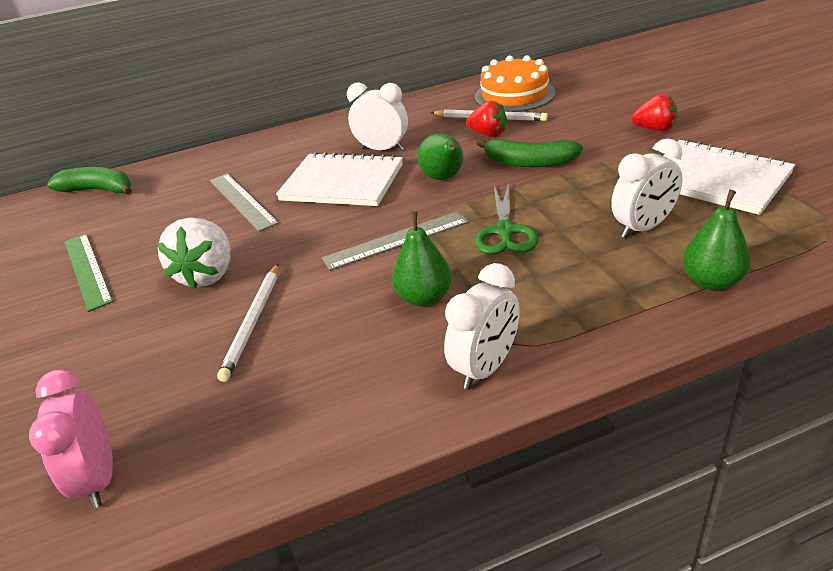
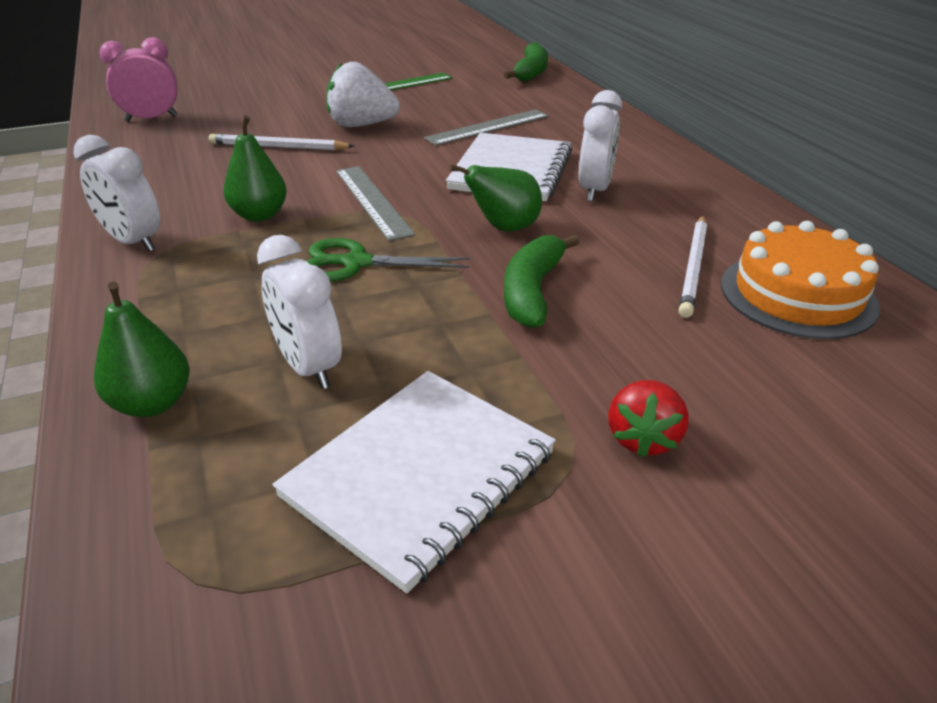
camera: 85 degrees right, 0 degrees up
(488, 134) = (635, 263): red strawberry -> none

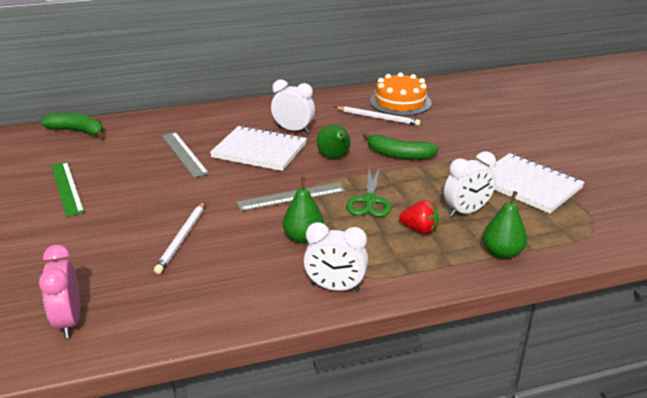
camera: 85 degrees left, 5 degrees down
(133, 242) = (335, 287): white clock -> white clock turned 60 degrees clockwise
(361, 125) = (153, 202): white strawberry -> none
(643, 438) = (496, 143): red strawberry -> red strawberry (419, 229)

